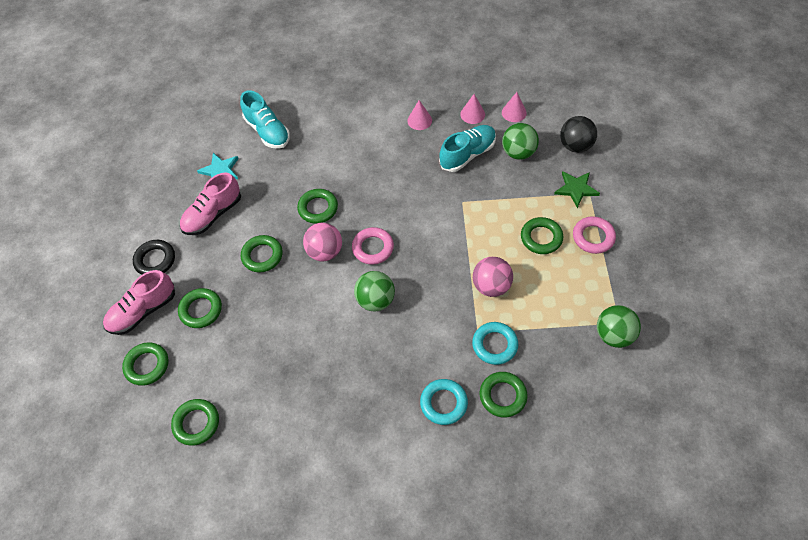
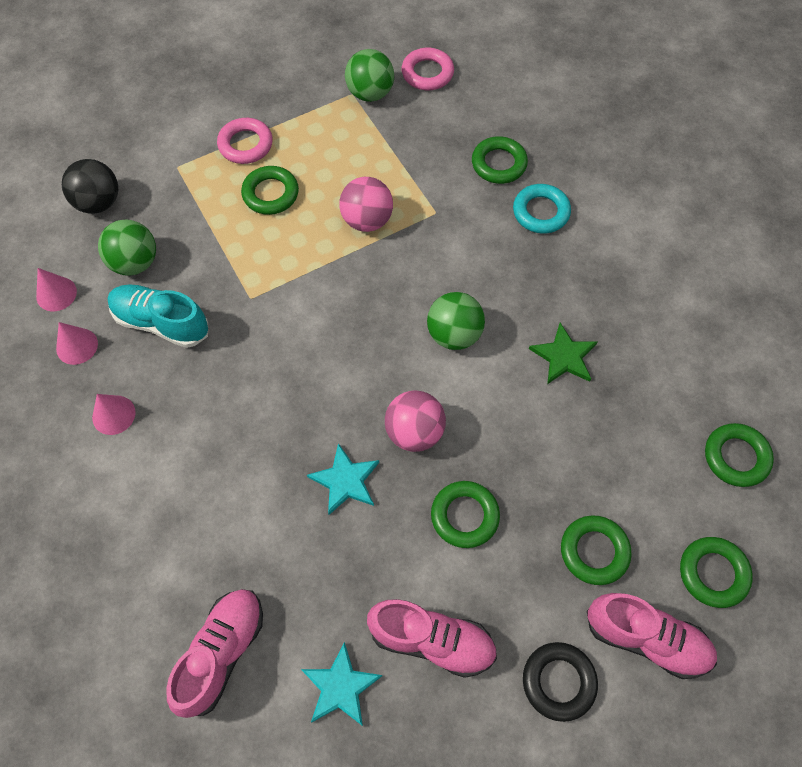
camera: 120 degrees left, 5 degrees up
(267, 131) = (221, 653): turquoise shoe -> pink shoe
(318, 208) = (345, 481): green ring -> turquoise star
(373, 248) = (377, 374): pink ring -> pink ring (427, 73)
(494, 345) = (443, 191): turquoise ring -> none
(576, 189) = (175, 181): green star -> green star (564, 356)

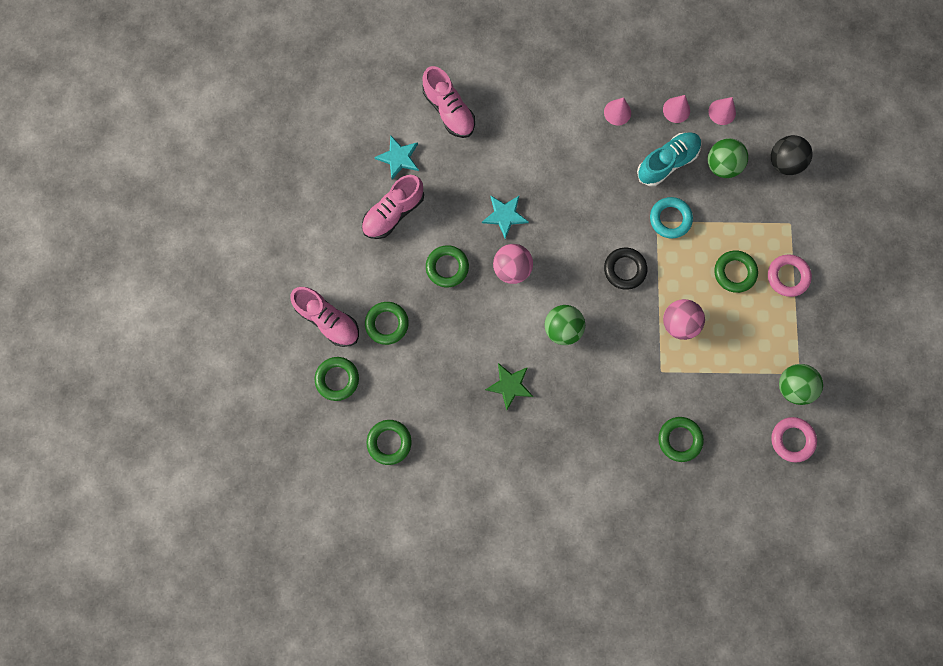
camera: 120 degrees right, 15 degrees up
(541, 212) = (623, 442): turquoise ring -> turquoise ring (670, 219)
(558, 682) = (336, 262): black ring -> black ring (624, 269)
(646, 639) = (328, 320): pink shoe -> pink shoe turned 105 degrees counterclockwise

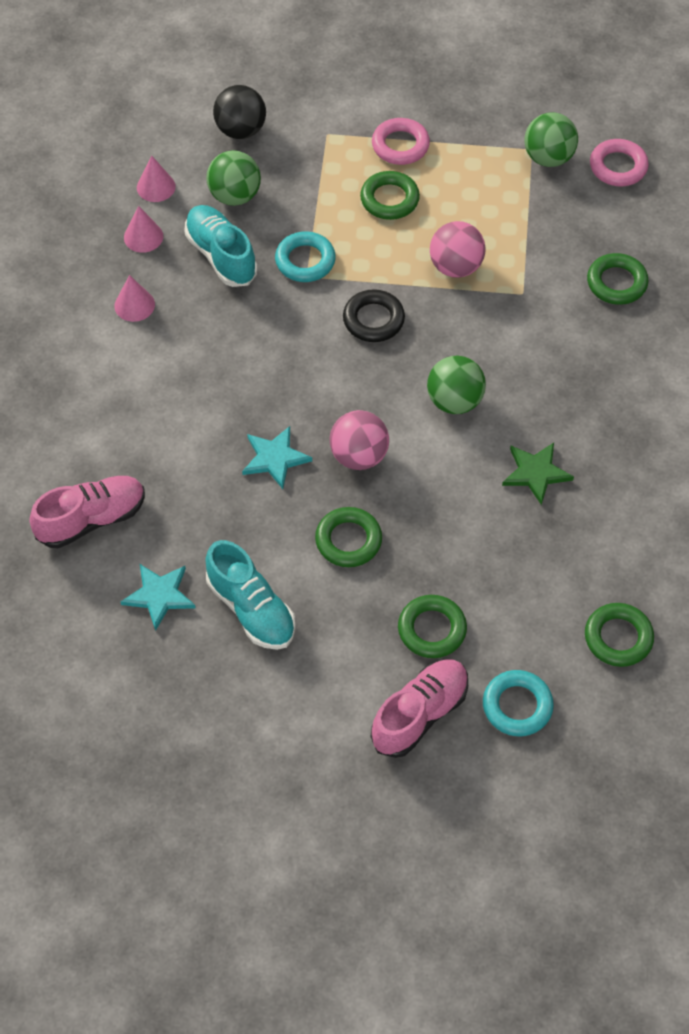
camera: 85 degrees left, 20 degrees down
(337, 379) = (517, 706): green ring -> turquoise ring
(393, 213) = (251, 609): pink shoe -> turquoise shoe

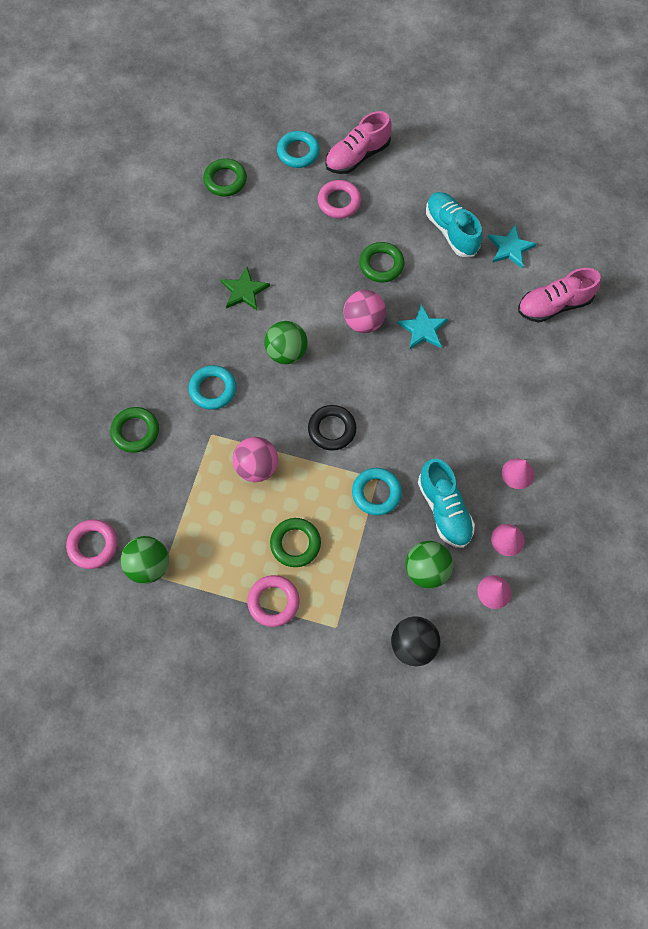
camera: 170 degrees left, 10 degrees up
(432, 629) = (339, 202): green ring -> pink ring
(537, 343) = (213, 389): none -> turquoise ring

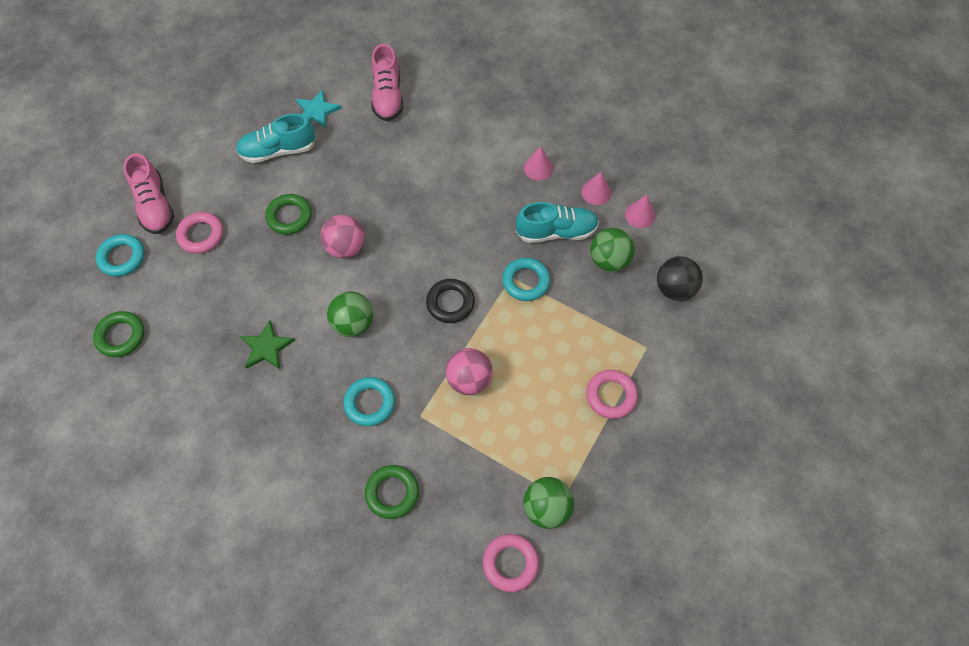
camera: 75 degrees left, 5 degrees down
(295, 543) = (558, 363): green ring -> none
(423, 329) = (373, 201): turquoise star -> none

